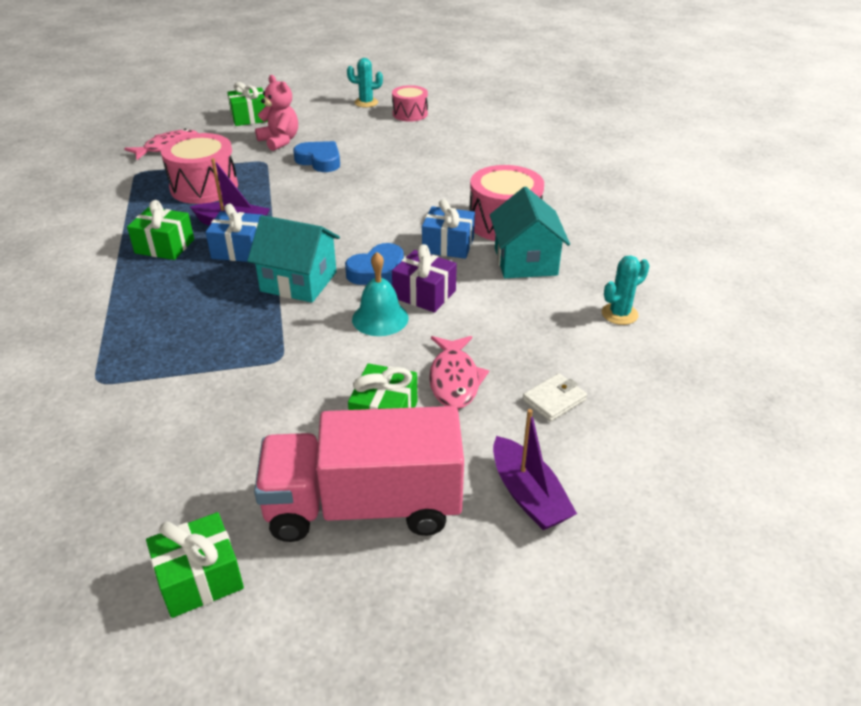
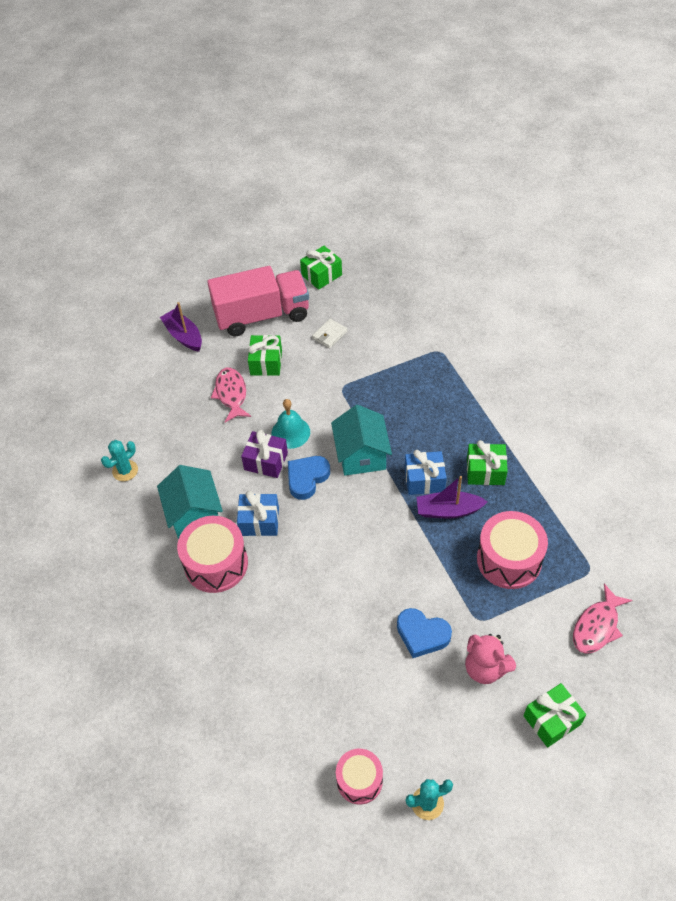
camera: 170 degrees right, 15 degrees up
(298, 281) = (361, 455): turquoise house -> turquoise house turned 75 degrees clockwise
(554, 400) = (171, 392): white wallet -> white wallet (329, 335)

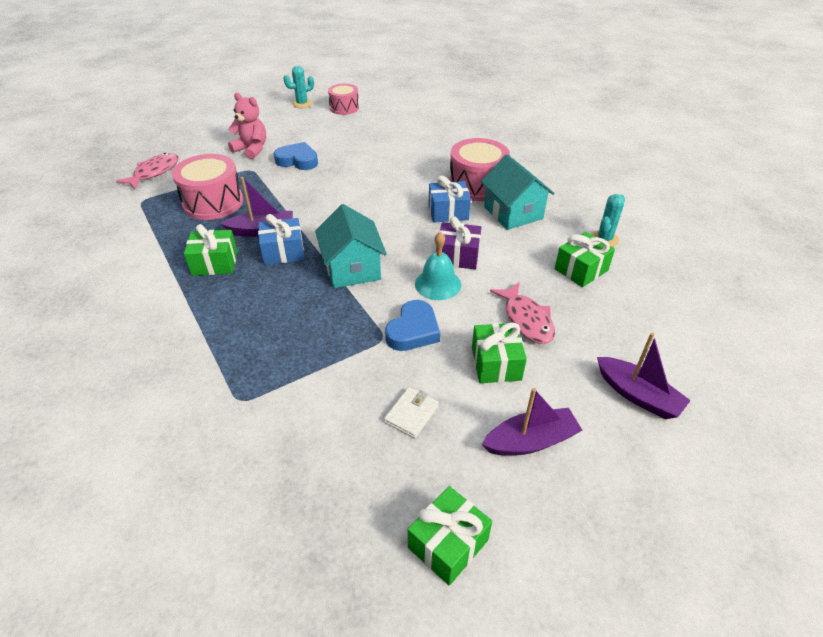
camera: 170 degrees right, 10 degrees down
(262, 316) = (530, 441): pink truck -> purple boat
(307, 478) = (409, 245): blue heart -> blue heart (413, 331)
(552, 720) = (211, 133): green gift -> green gift (581, 270)

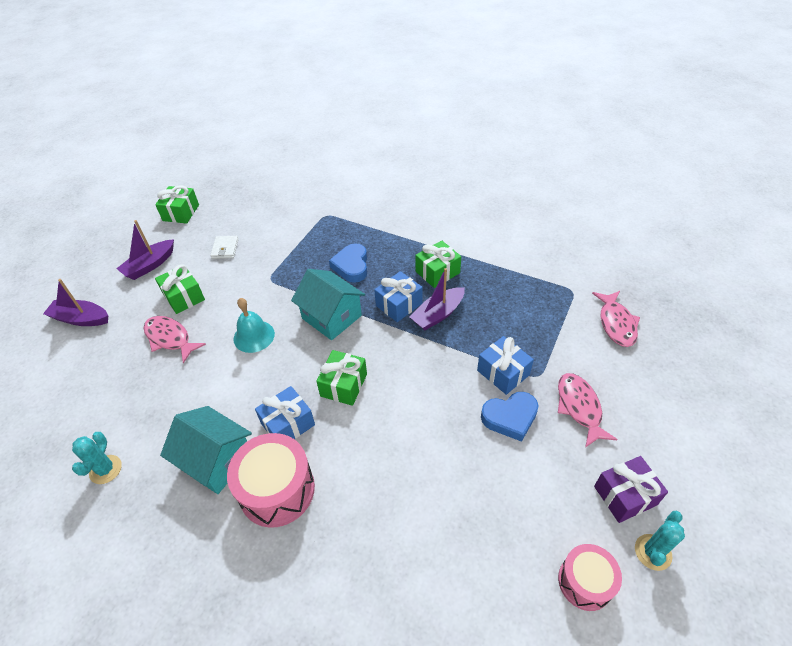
camera: 150 degrees right, 5 degrees up
(213, 202) = (514, 319): pink drum -> none
(252, 149) = (579, 407): pink teddy bear -> pink fish
(269, 180) = (503, 373): none -> blue gift
(413, 331) = (252, 292): blue heart -> blue heart (351, 266)
(457, 256) = (250, 372): purple gift -> purple gift (625, 495)
(581, 270) = (129, 412): green gift -> green gift (344, 385)

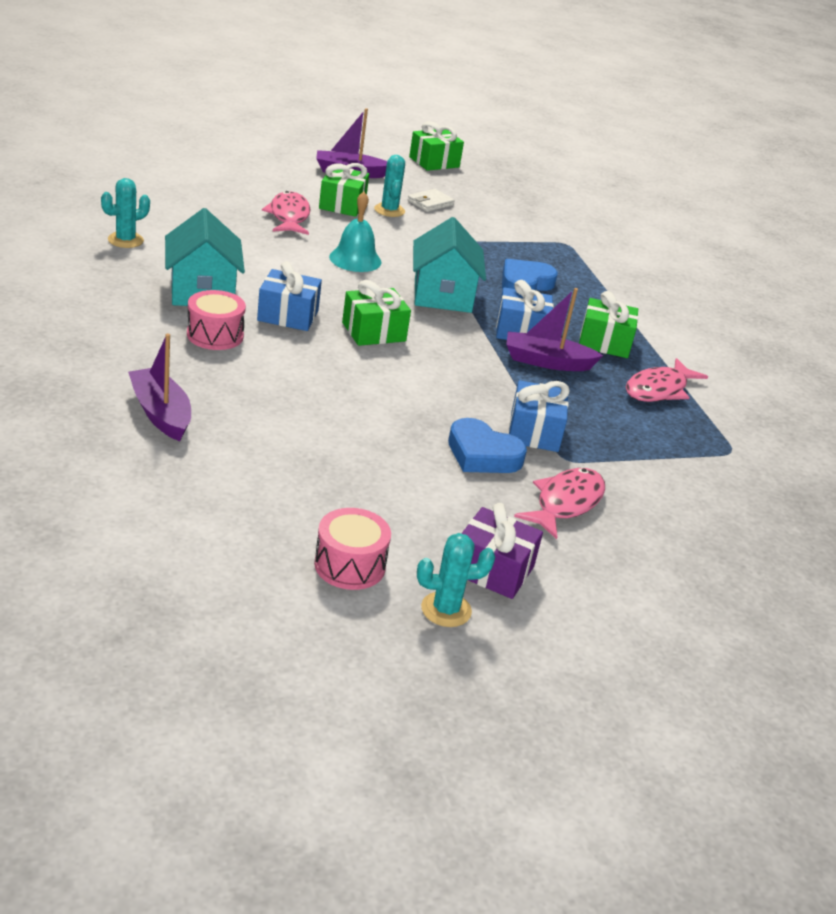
camera: 40 degrees right, 15 degrees down
(81, 319) = (245, 165): purple boat -> purple boat (161, 413)
(214, 276) = (389, 210): none -> turquoise cactus
(277, 490) = (215, 335): pink drum -> pink drum, size x0.62
(616, 323) = (734, 501): pink fish -> pink fish (658, 390)

